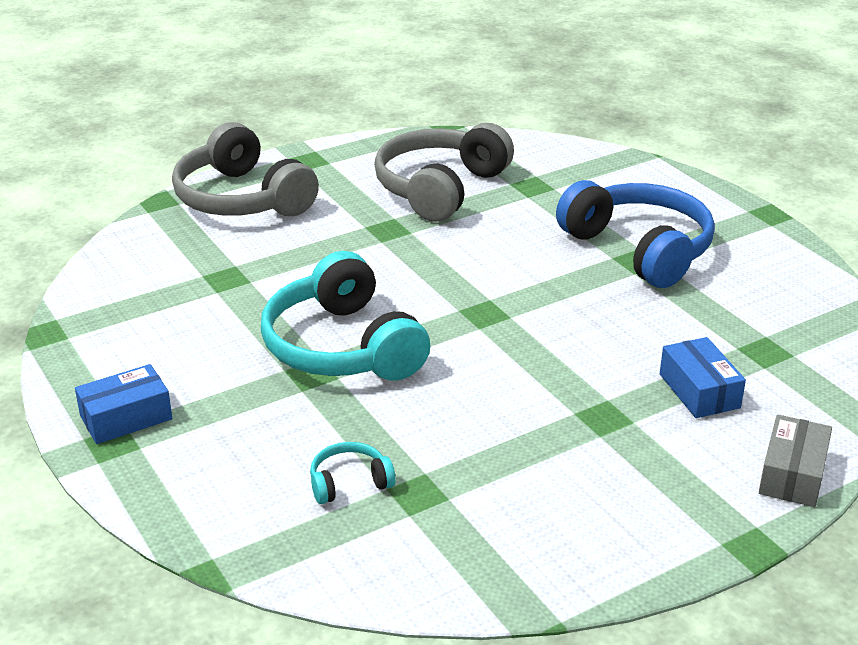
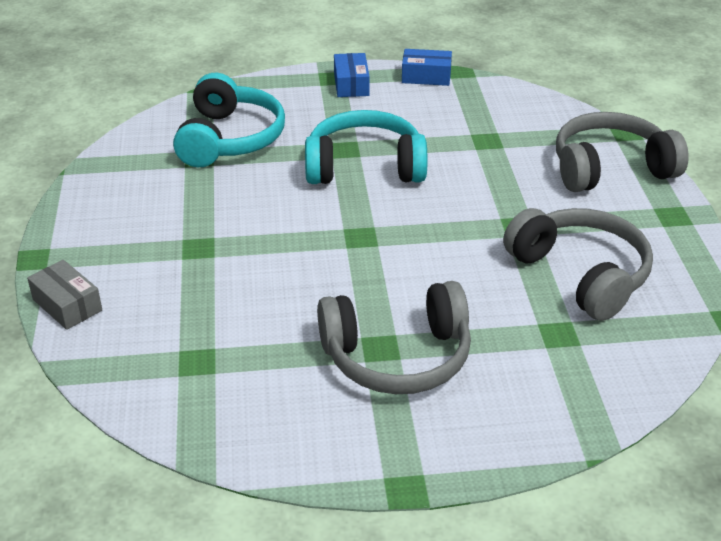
camera: 115 degrees right, 5 degrees up
(349, 482) = (229, 139): turquoise headphones -> turquoise headphones, size x2.31
(639, 249) = (397, 356): blue headphones -> grey headphones
(699, 391) = (184, 302): blue box -> blue box (426, 76)

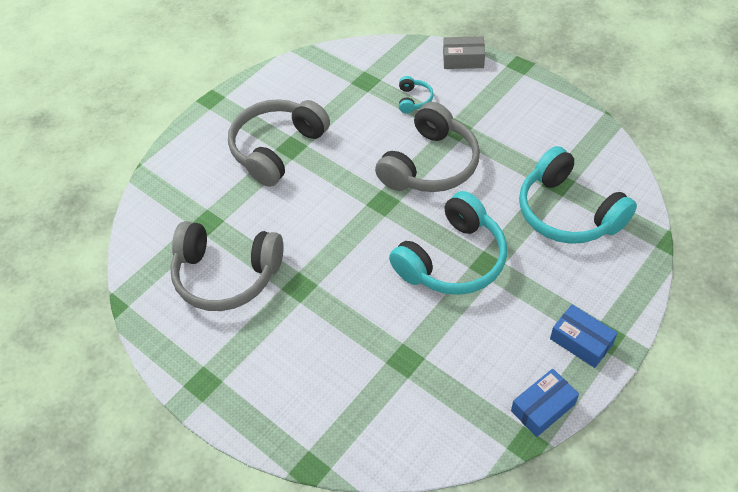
camera: 140 degrees right, 15 degrees up
(186, 302) = (413, 100): none -> turquoise headphones
(610, 169) = (285, 404): grey headphones -> grey headphones (430, 165)

